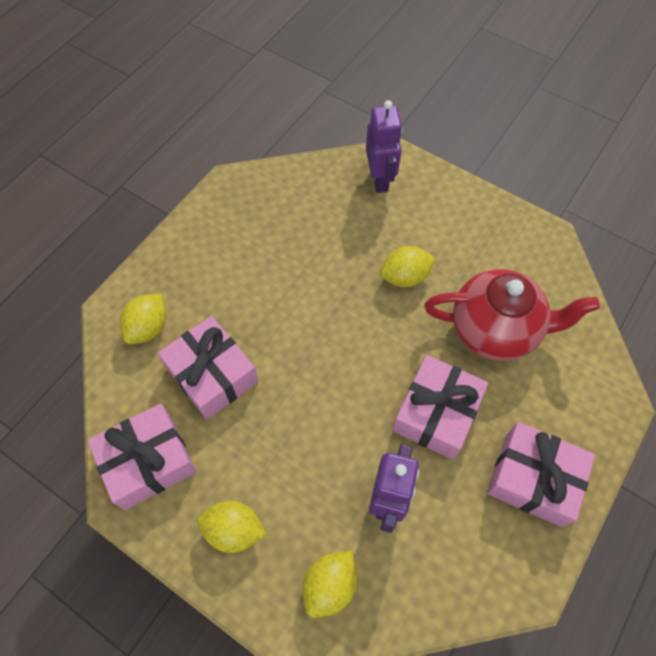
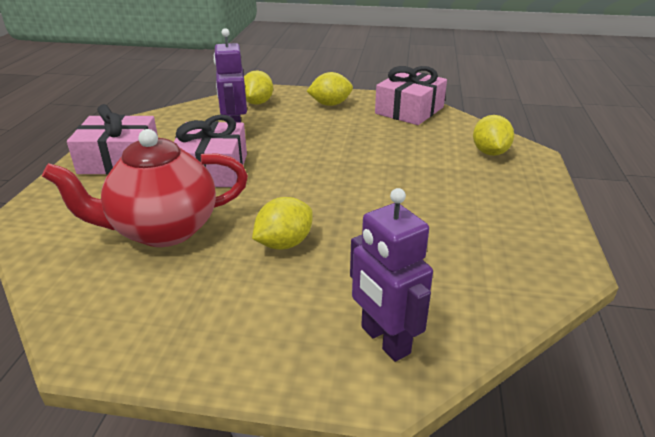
camera: 155 degrees right, 30 degrees down
(212, 374) = (411, 145): pink gift -> none

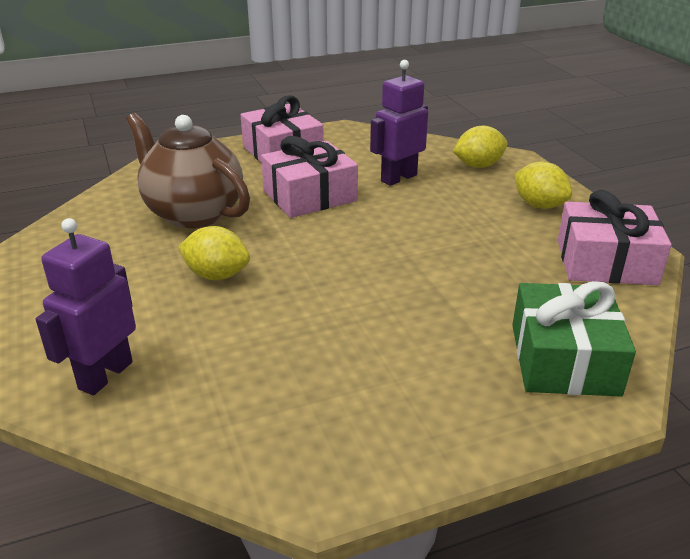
camera: 60 degrees right, 0 degrees up
(163, 230) = (193, 213): red teapot -> brown teapot
(489, 152) = (564, 359): yellow lemon -> green gift

